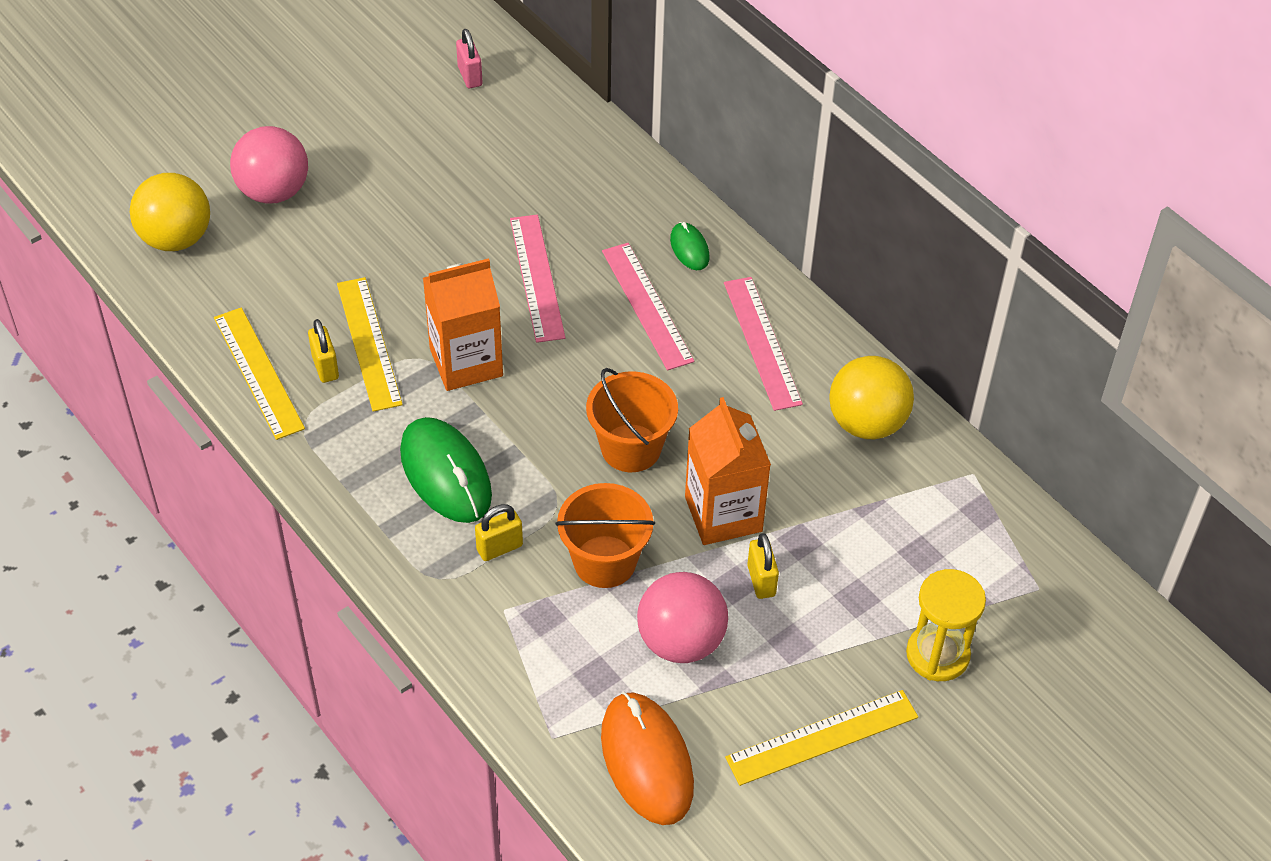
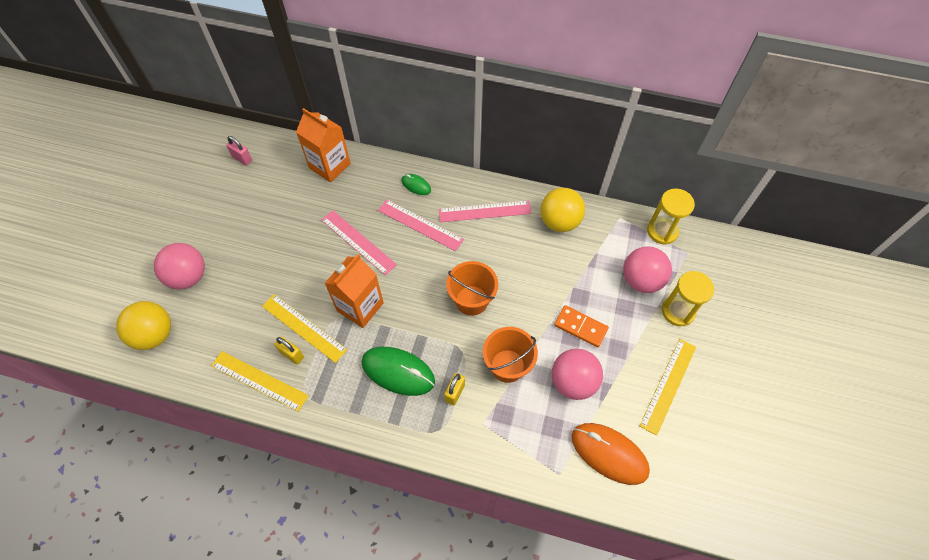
camera: 35 degrees left, 10 degrees up
(723, 514) = (538, 305): orange carton -> orange carton (330, 166)
(761, 342) = (484, 211): pink ruler -> pink ruler turned 45 degrees counterclockwise
(761, 580) = (580, 327): yellow padlock -> orange domino
(920, 578) = (641, 280): none -> pink ball
(1025, 533) = (662, 231): none -> yellow hourglass

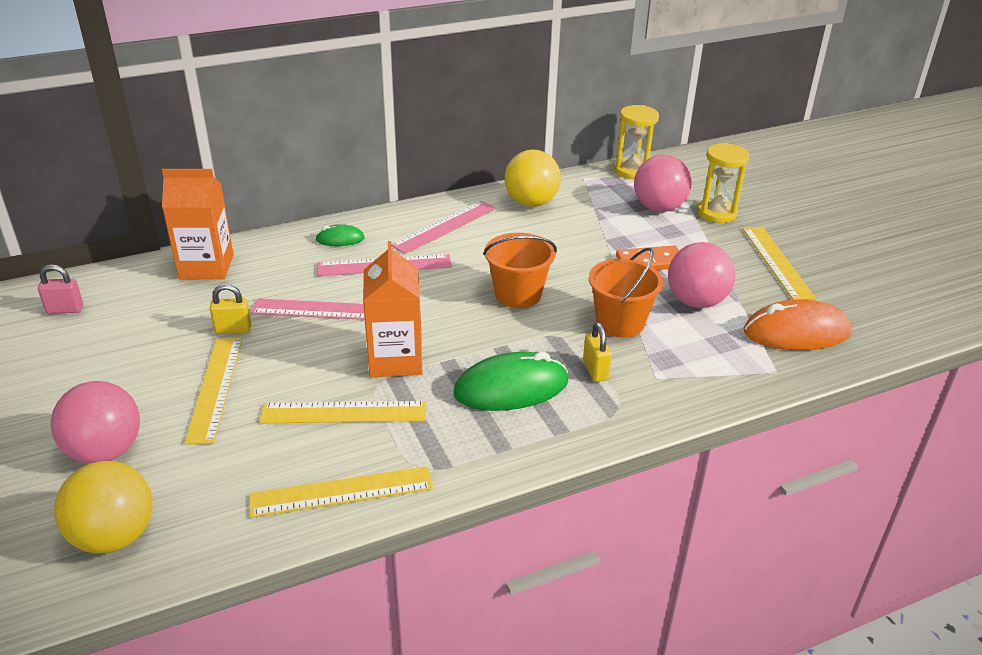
camera: 40 degrees left, 25 degrees down
(262, 266) = (215, 388): none -> yellow ruler
(292, 355) = (358, 444): yellow padlock -> yellow padlock (233, 329)

